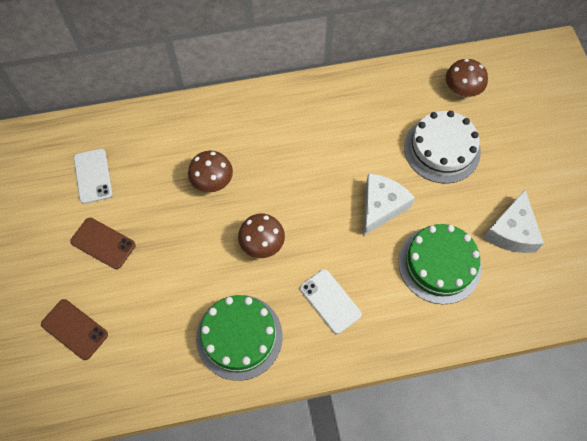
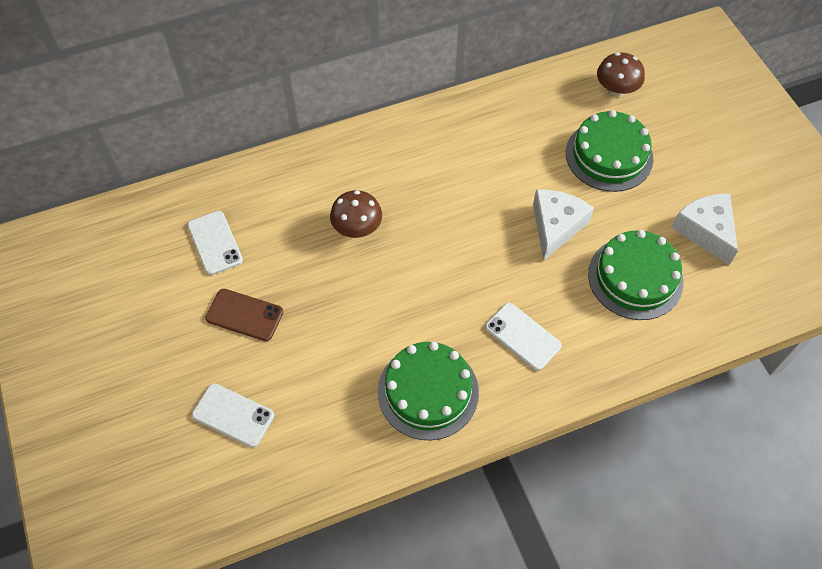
camera: 10 degrees left, 5 degrees down
(74, 329) = (233, 415): brown phone -> white phone
(262, 244) = (430, 287): brown mushroom -> none
(442, 149) = (609, 155): white cake -> green cake
(511, 231) = (705, 231): white cheese -> white cheese turned 150 degrees clockwise

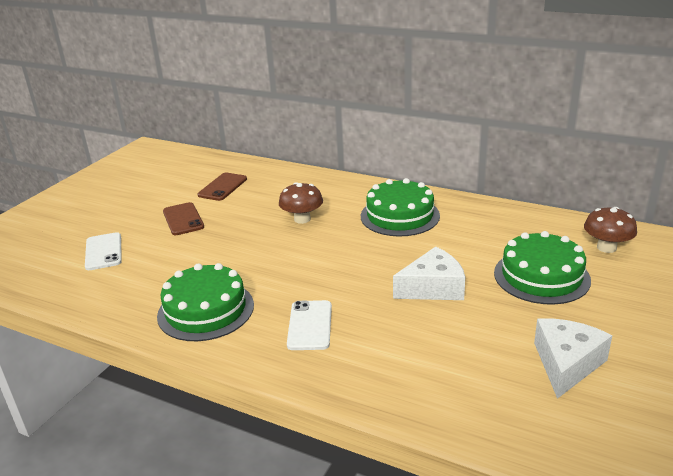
camera: 50 degrees right, 30 degrees down
(215, 243) = (222, 187): white phone -> brown phone
(635, 278) = (451, 351): green cake -> green cake (400, 216)

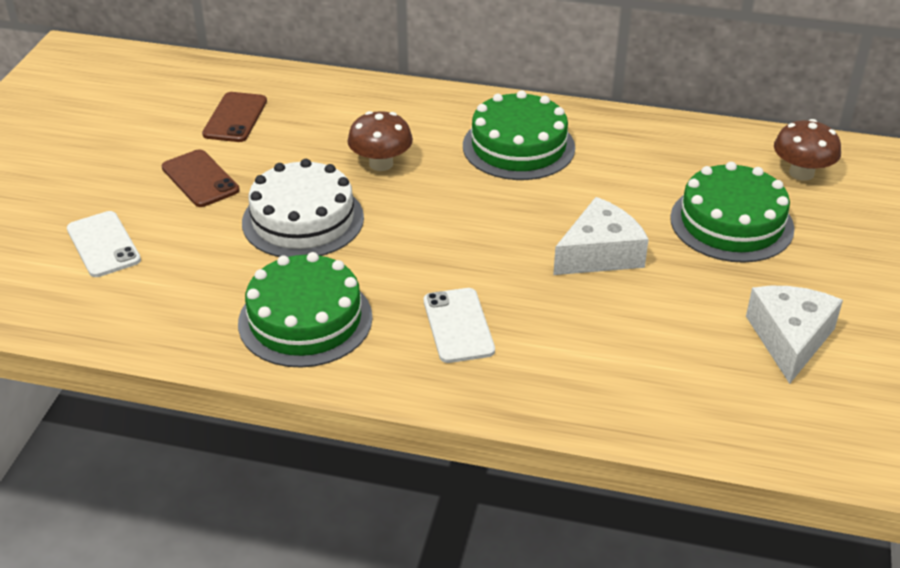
camera: 15 degrees left, 10 degrees up
(235, 248) = (303, 220): none -> white cake

